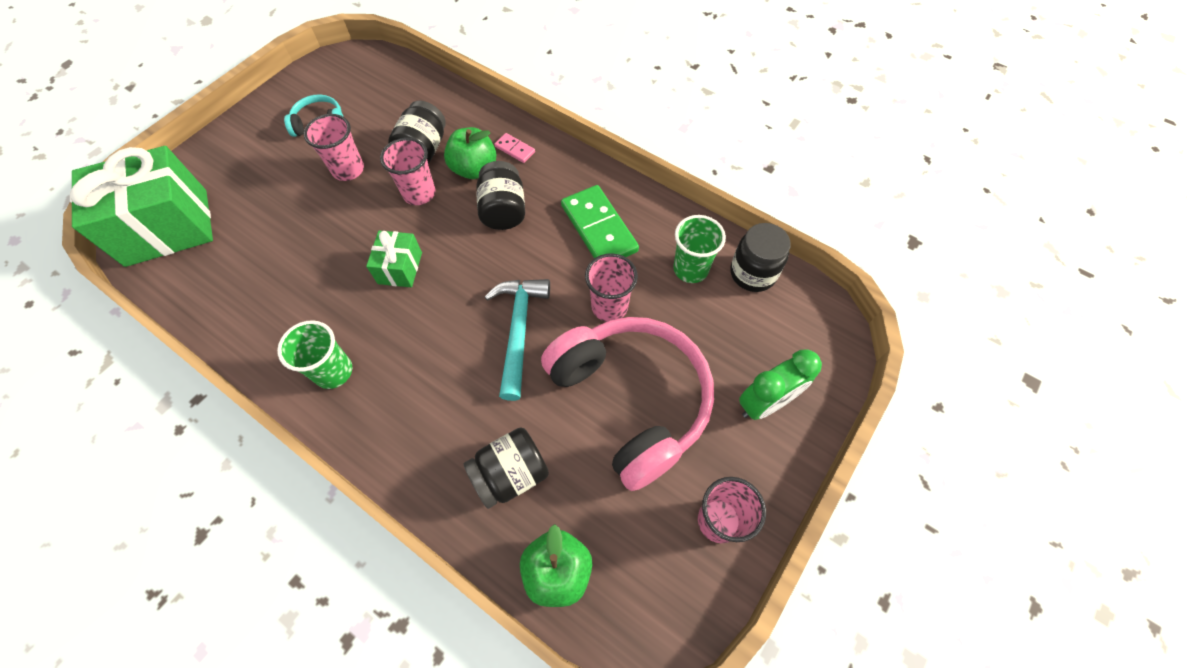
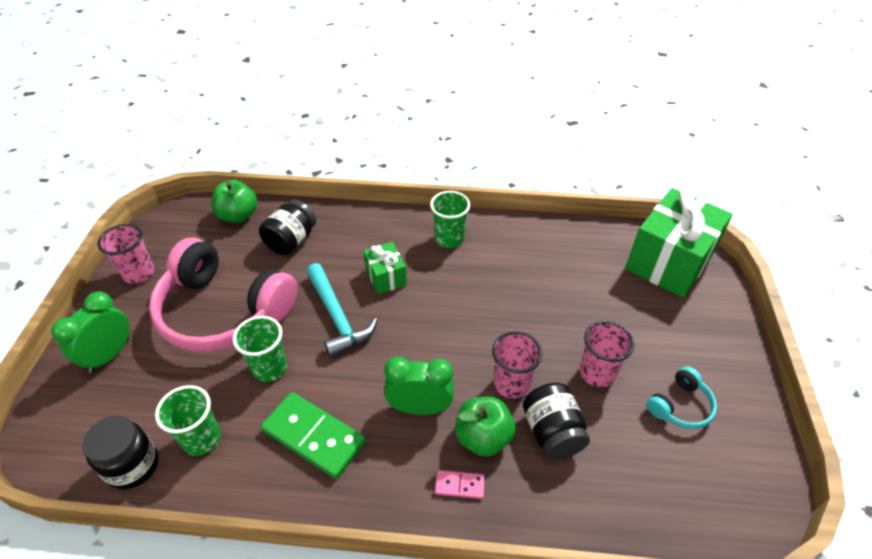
camera: 150 degrees right, 15 degrees down
(400, 268) = (467, 316): green gift -> green gift (386, 277)
(503, 210) = (420, 407): black jar -> green clock
(609, 307) = (269, 368): pink cup -> green cup

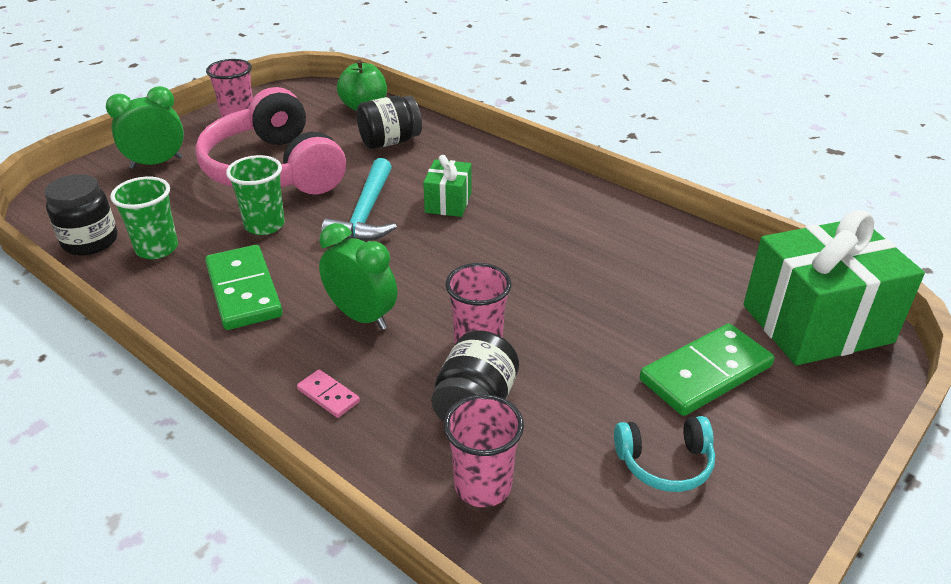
camera: 35 degrees right, 10 degrees down
(449, 239) = (551, 198): green cup -> none
(483, 437) = (396, 371): green apple -> none
(597, 373) = (590, 381): pink cup -> pink cup (483, 486)
(647, 330) = (706, 373): none -> green domino

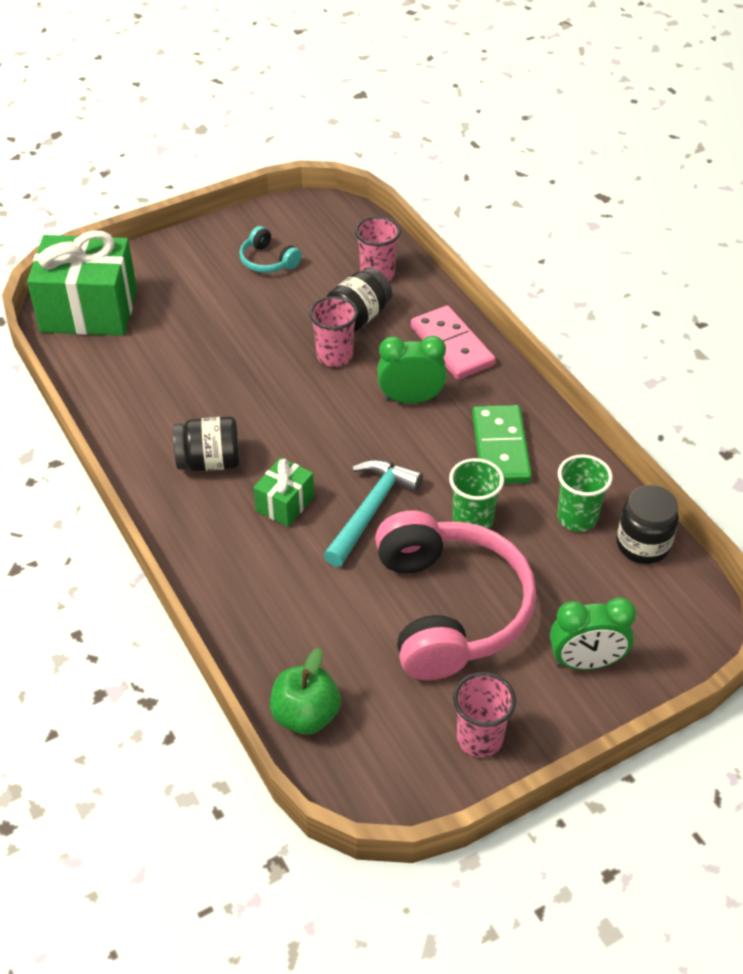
camera: 160 degrees left, 10 degrees up
(328, 395) = (452, 346): pink domino -> pink domino, size x2.13
(362, 316) = (411, 399): green clock -> green clock turned 120 degrees clockwise
(390, 142) = (302, 624): black jar -> black jar (209, 462)
(665, 463) = (268, 261): turquoise headphones -> turquoise headphones turned 150 degrees counterclockwise
(706, 373) = (198, 299): green domino -> none

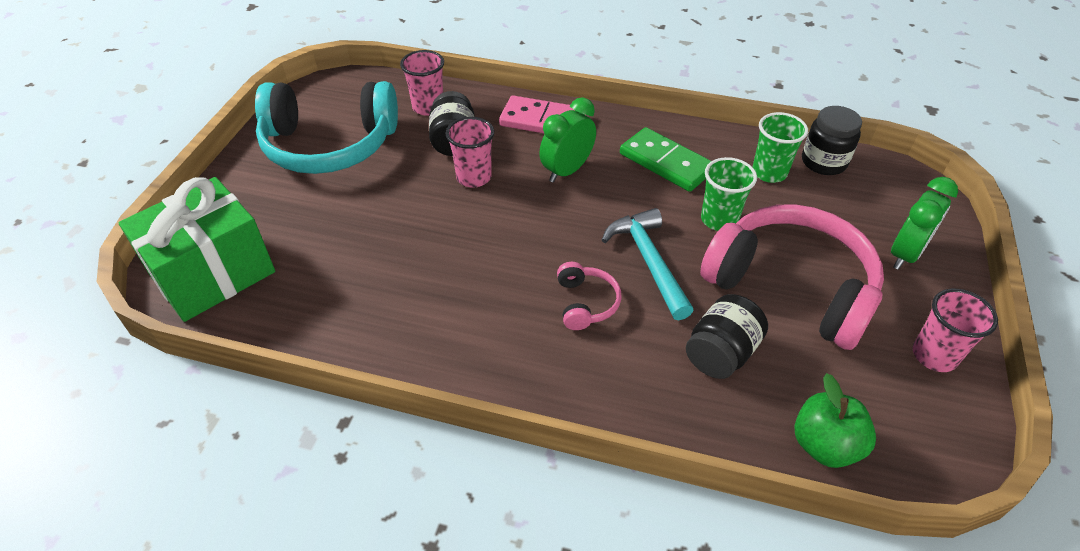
camera: 45 degrees left, 0 degrees up
(209, 462) = (485, 316): black jar -> black jar (721, 353)
(268, 261) = (329, 144): turquoise headphones -> turquoise headphones, size x2.32
(285, 504) = (585, 303): green gift -> pink headphones

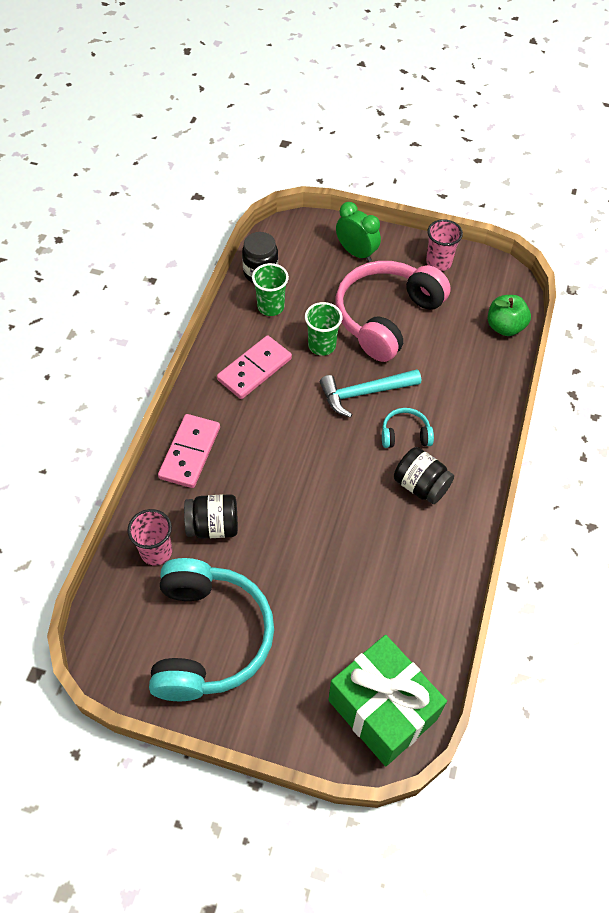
camera: 90 degrees left, 10 degrees up
(474, 177) = (265, 508): pink cup -> none
(567, 171) = (260, 438): green clock -> none
(585, 303) = (405, 434): pink headphones -> turquoise headphones
(666, 162) = (254, 369): green domino -> pink domino
(721, 353) = (444, 364): black jar -> black jar (420, 485)

